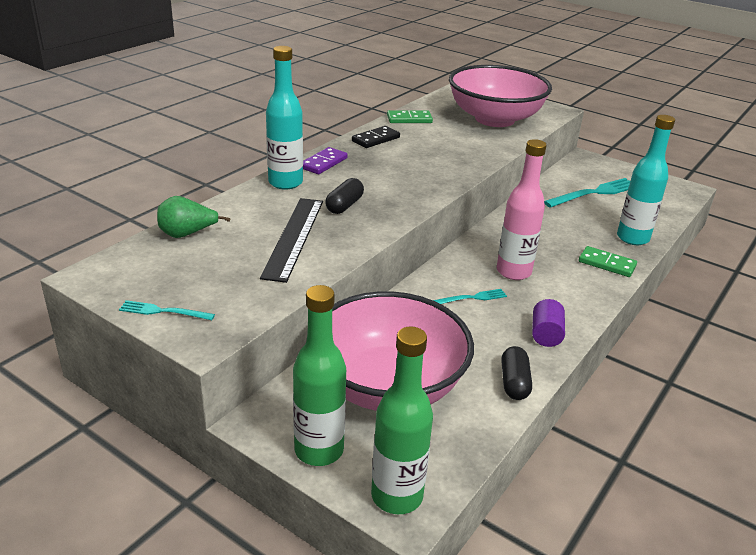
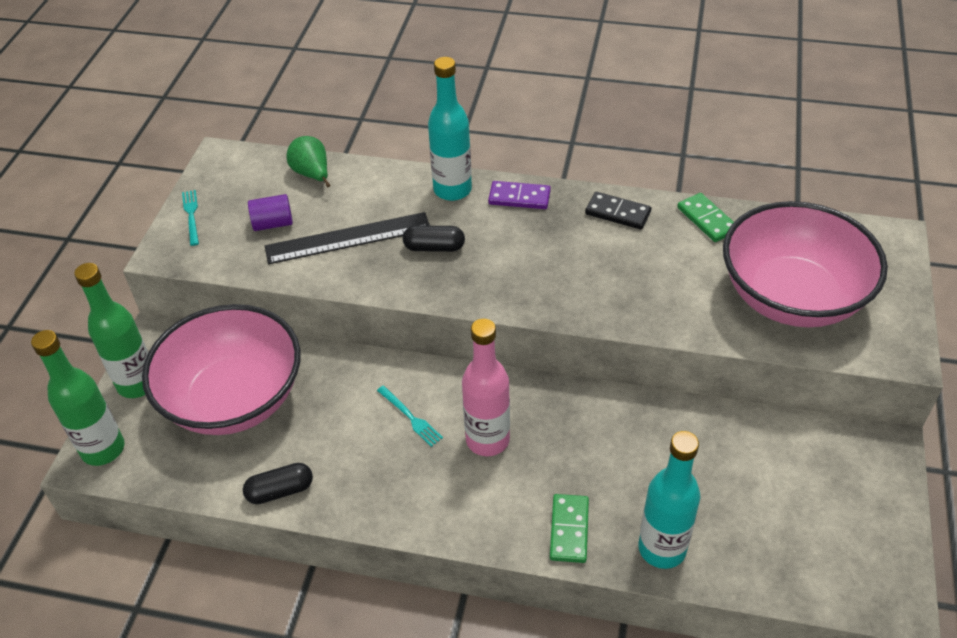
camera: 70 degrees right, 15 degrees up
(545, 335) = (376, 499): purple cylinder -> purple cylinder (273, 223)
(594, 193) = (768, 479): turquoise fork -> none

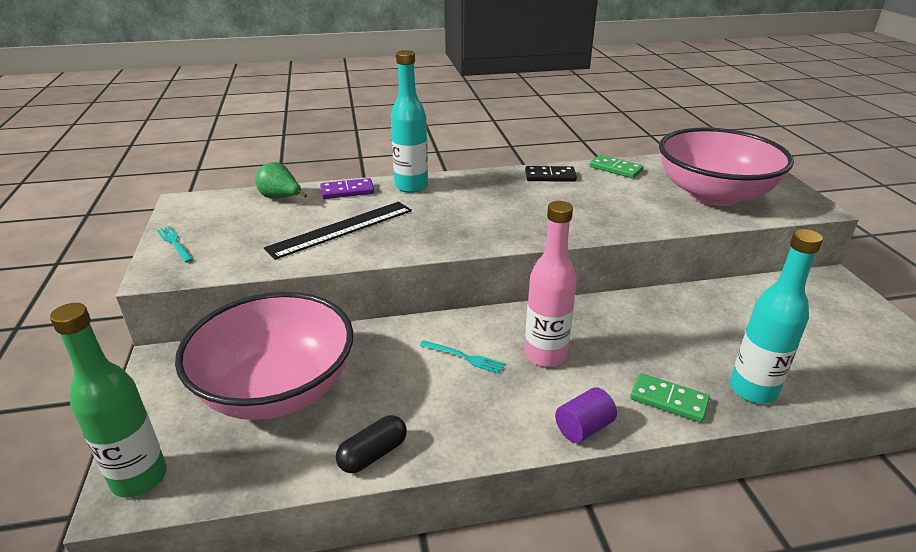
camera: 25 degrees left, 15 degrees down
(137, 384) = (158, 405): green bottle -> none
(273, 223) = (262, 233): purple cylinder -> purple cylinder (583, 428)
(434, 247) = (423, 220): black capsule -> none
(519, 198) = (468, 181): purple domino -> purple domino (347, 191)
(569, 530) = (669, 400): green domino -> green domino turned 45 degrees counterclockwise

